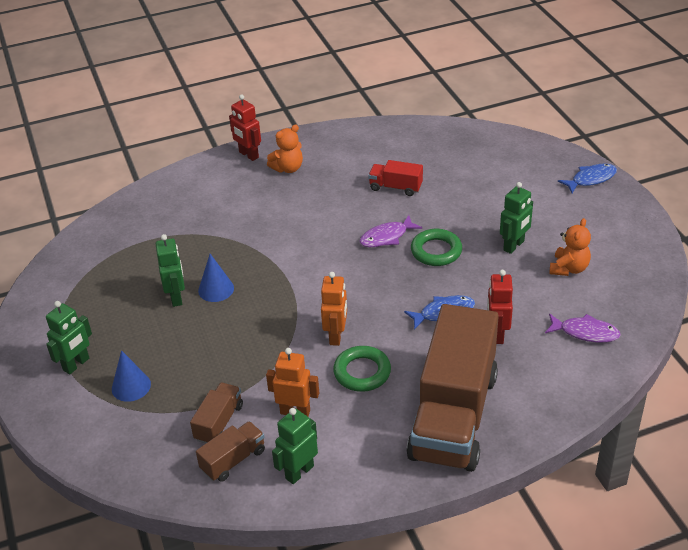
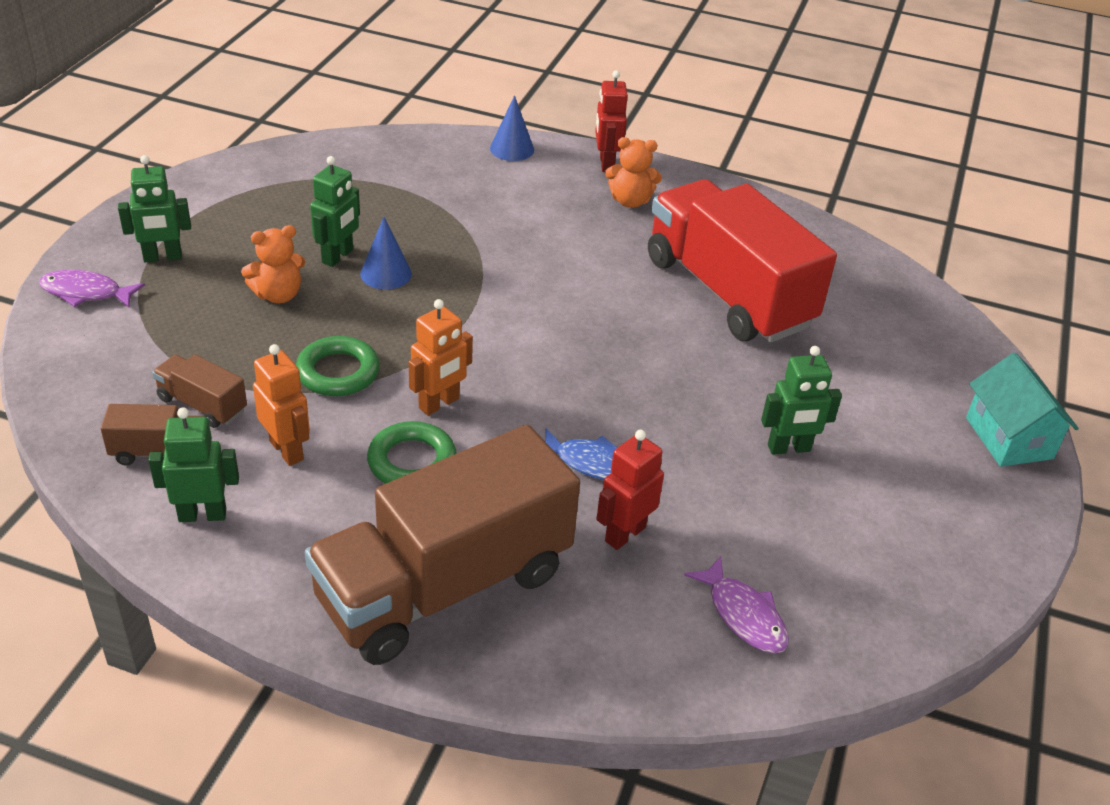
camera: 35 degrees right, 0 degrees up
(131, 386) = (177, 311): blue cone -> blue cone (512, 149)
(219, 422) = (202, 405): brown truck -> brown truck turned 120 degrees counterclockwise
(386, 237) = (642, 338): purple fish -> purple fish (86, 293)
(395, 187) = (728, 292): red truck -> red truck, size x2.40
(436, 251) = (680, 391): green ring -> green ring (338, 372)
(569, 268) = (827, 523): orange teddy bear -> orange teddy bear (278, 295)
(591, 179) = (1008, 438): blue fish -> turquoise house

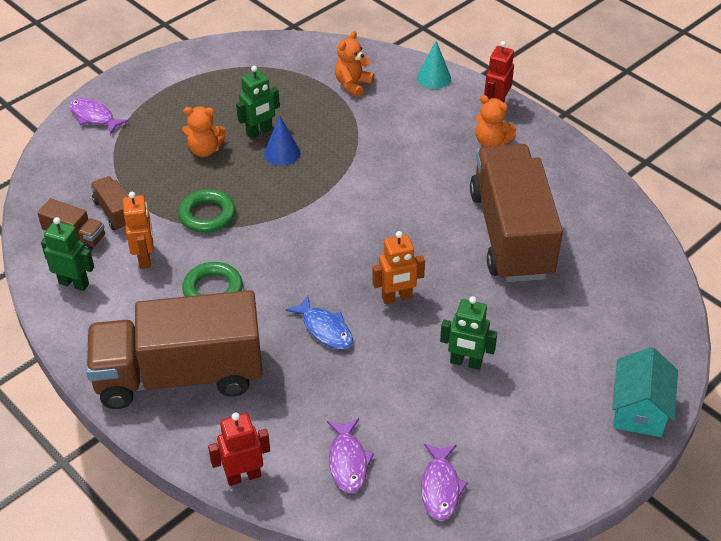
camera: 30 degrees right, 5 degrees up
(163, 257) = (152, 104): green robot -> none
(419, 177) = (353, 84): none -> orange teddy bear
(439, 404) = (255, 256): orange robot -> orange robot (397, 298)
(512, 149) = (434, 78): blue cone -> turquoise cone
(624, 534) = (311, 382): red robot -> red robot (243, 476)
(728, 292) = (511, 234): red truck -> brown truck
(874, 604) = (440, 487): none -> purple fish

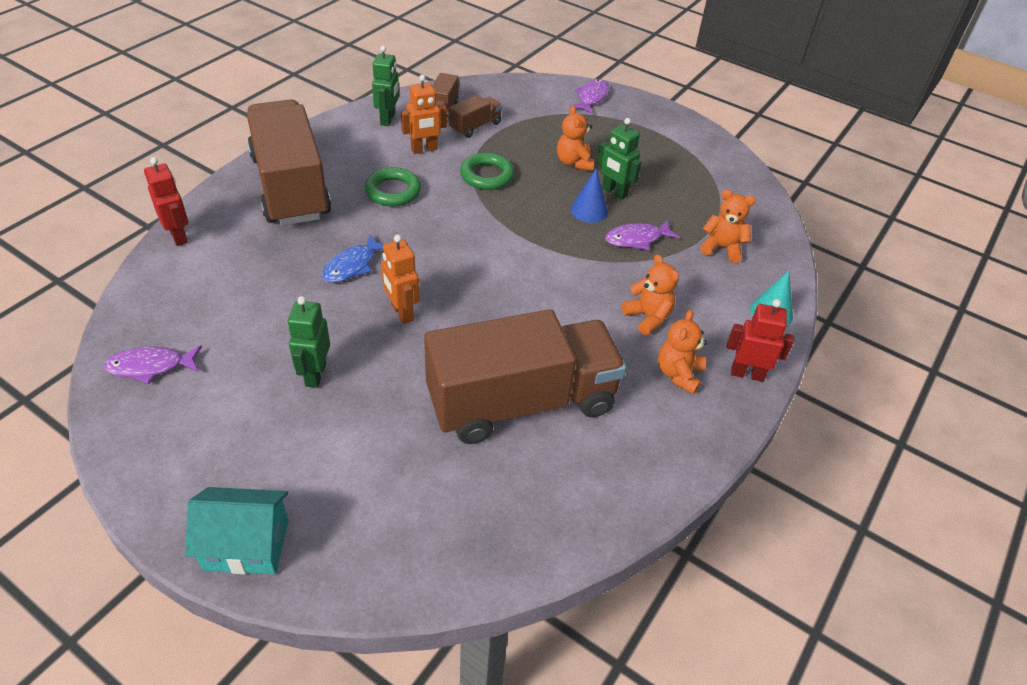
camera: 75 degrees right, 0 degrees up
(348, 461) = (188, 298): purple fish -> purple fish (636, 239)
(428, 145) = (648, 317): none -> orange teddy bear

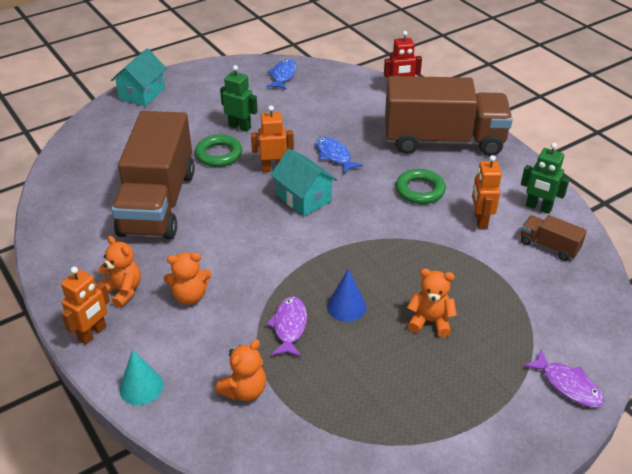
camera: 115 degrees right, 5 degrees down
(150, 366) = (283, 75): purple fish -> blue fish
(447, 272) = (304, 198): none -> turquoise house
(475, 126) = (515, 264): brown truck -> none
(487, 176) = (426, 251): green ring -> green ring (219, 154)
(614, 192) = (368, 336): green robot -> none
(747, 374) = (92, 334): red robot -> orange robot

